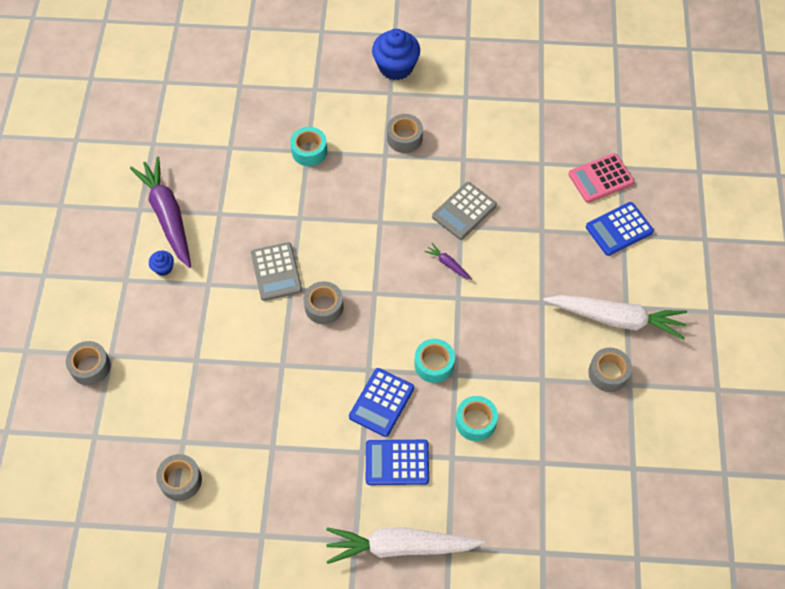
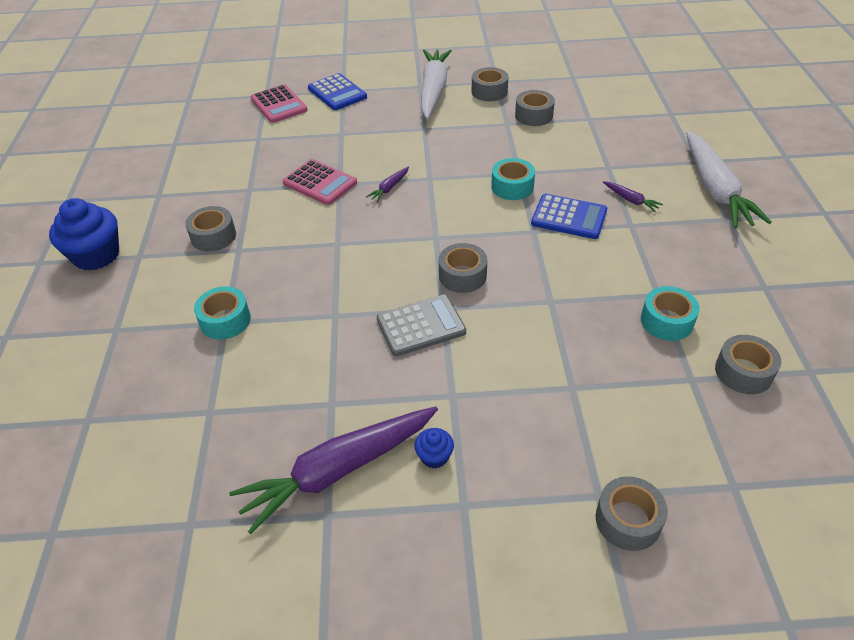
camera: 95 degrees left, 15 degrees down
(397, 462) = (631, 200): blue calculator -> purple carrot
(464, 211) = (320, 183): grey calculator -> pink calculator
(475, 422) = (565, 156): turquoise tape -> turquoise tape (666, 321)
(554, 408) = (533, 115): none -> grey tape

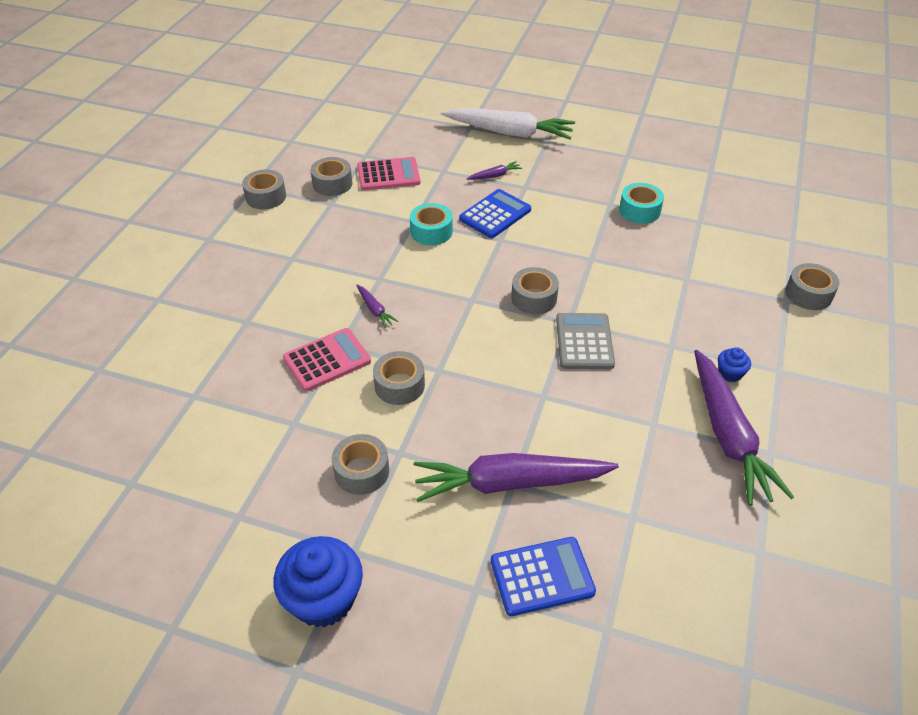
camera: 70 degrees left, 0 degrees up
(225, 320) = (509, 483): turquoise tape -> purple carrot
(279, 105) = (134, 361): pink calculator -> pink calculator (388, 175)
(337, 93) = (158, 305): blue calculator -> blue calculator (542, 576)
(433, 90) = (226, 232): white carrot -> none
(743, 372) = (701, 197): grey tape -> grey tape (399, 385)

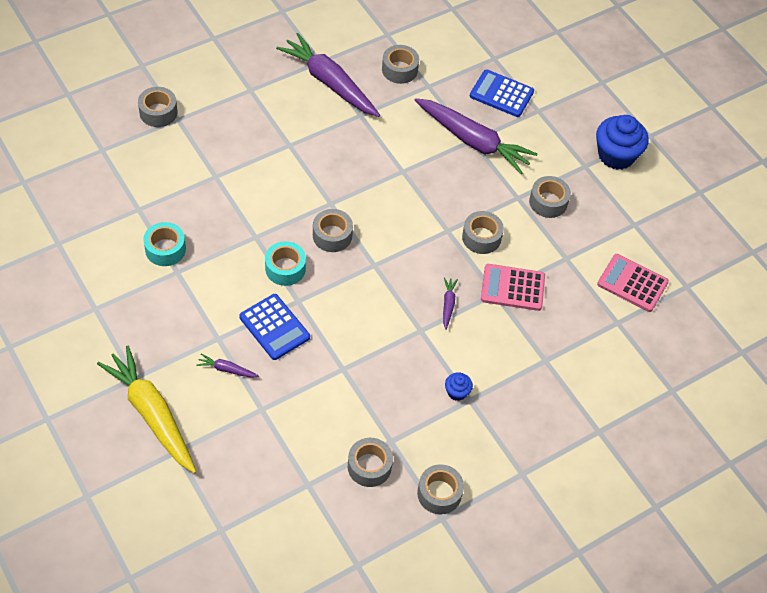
camera: 145 degrees left, 10 degrees up
(388, 175) = (312, 440): pink calculator -> pink calculator (632, 283)
(431, 231) = (340, 347): turquoise tape -> turquoise tape (285, 268)
(495, 214) = (274, 327): blue calculator -> blue calculator turned 120 degrees counterclockwise
(509, 133) = (152, 414): white carrot -> yellow carrot
(584, 342) = (338, 184): grey calculator -> none
(686, 512) = (399, 70): none -> grey tape
(728, 435) = (329, 82): purple carrot -> purple carrot turned 75 degrees counterclockwise
(730, 373) = (280, 107): blue cupcake -> blue cupcake (457, 392)

